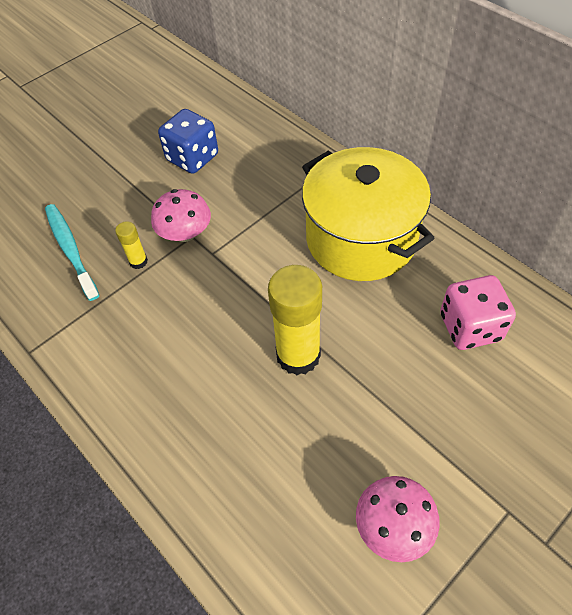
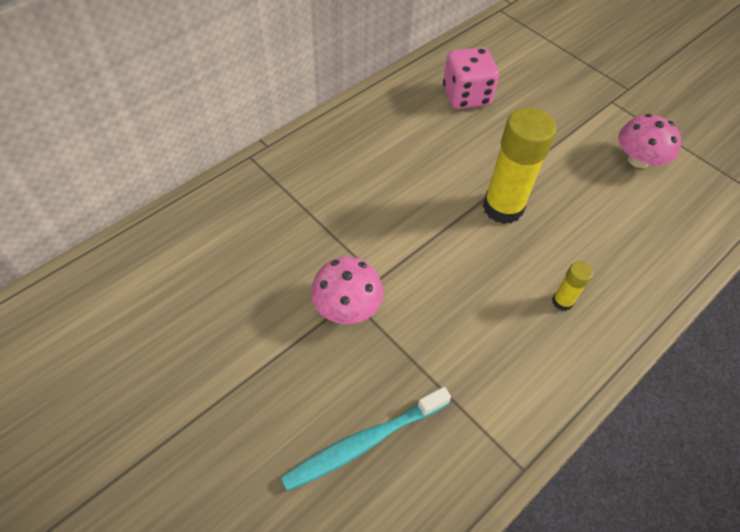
camera: 95 degrees left, 0 degrees up
(138, 261) = (387, 355): yellow glue stick -> yellow glue stick (562, 301)
(192, 158) = (217, 303): blue dice -> none
(361, 239) = (368, 153): yellow pot -> none

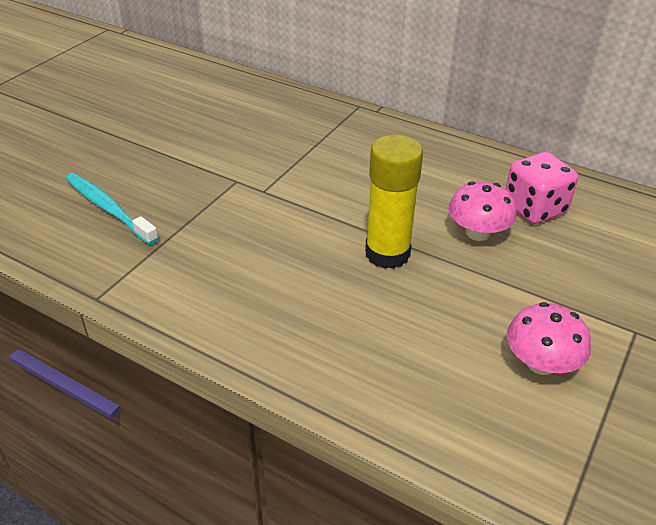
camera: 75 degrees right, 15 degrees down
(347, 306) = (228, 179): pink mushroom -> pink mushroom (478, 233)
(562, 301) = (284, 308): yellow glue stick -> none

